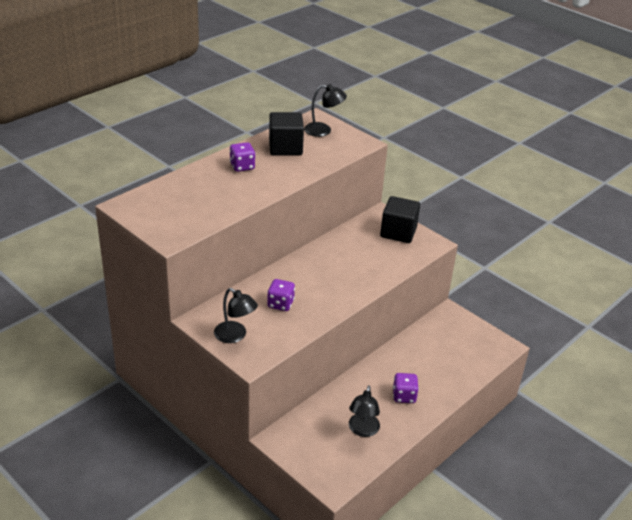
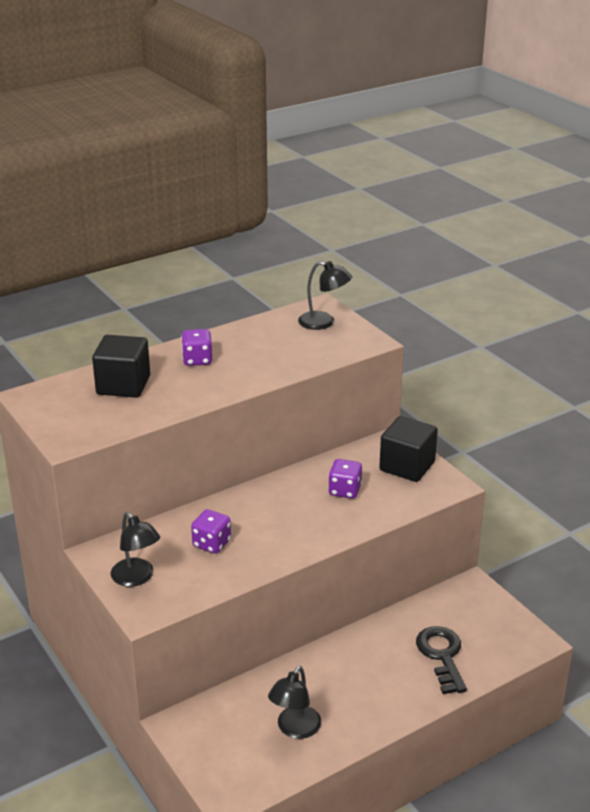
camera: 15 degrees right, 5 degrees down
(285, 148) = (264, 340): black cube -> black cube (123, 385)
(404, 396) = (368, 691): purple dice -> purple dice (344, 490)
(445, 365) = (441, 656): none -> black key

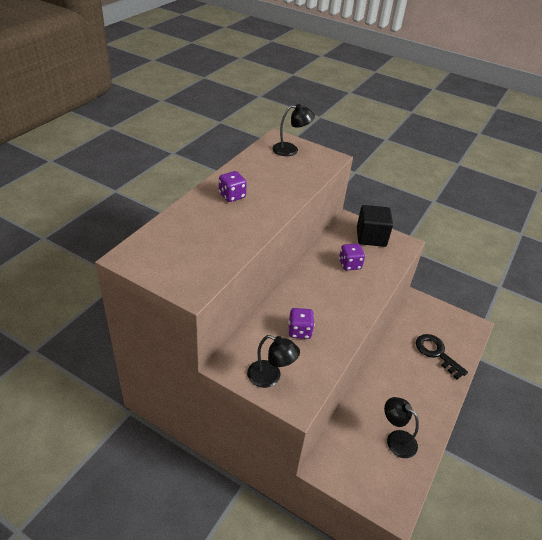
camera: 30 degrees left, 10 degrees up
(123, 385) = (195, 229): black cube -> none
(295, 729) = (396, 439): black lamp -> black lamp turned 135 degrees clockwise

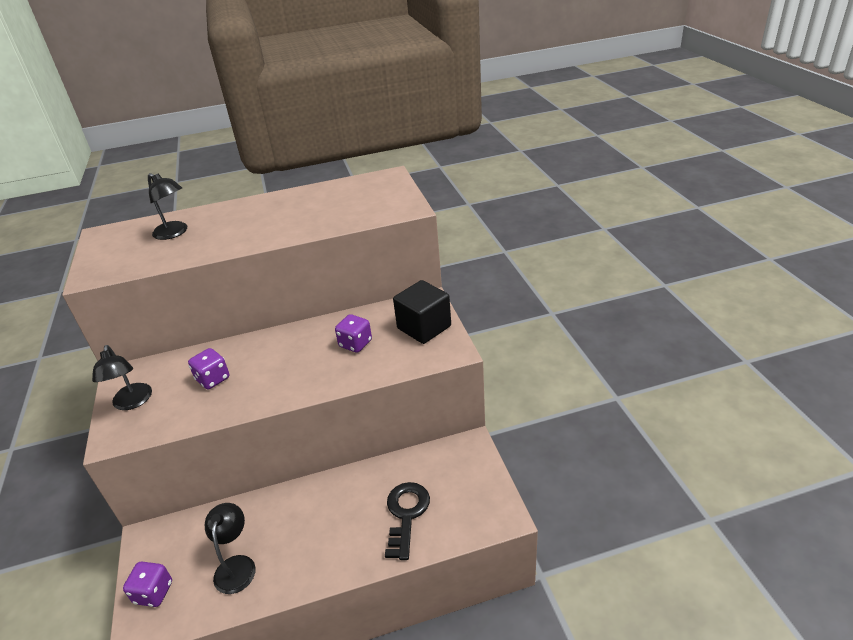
camera: 50 degrees right, 5 degrees down
(232, 196) = (252, 214): purple dice -> purple dice (154, 592)
(291, 149) = (380, 189): black lamp -> black lamp (174, 233)

